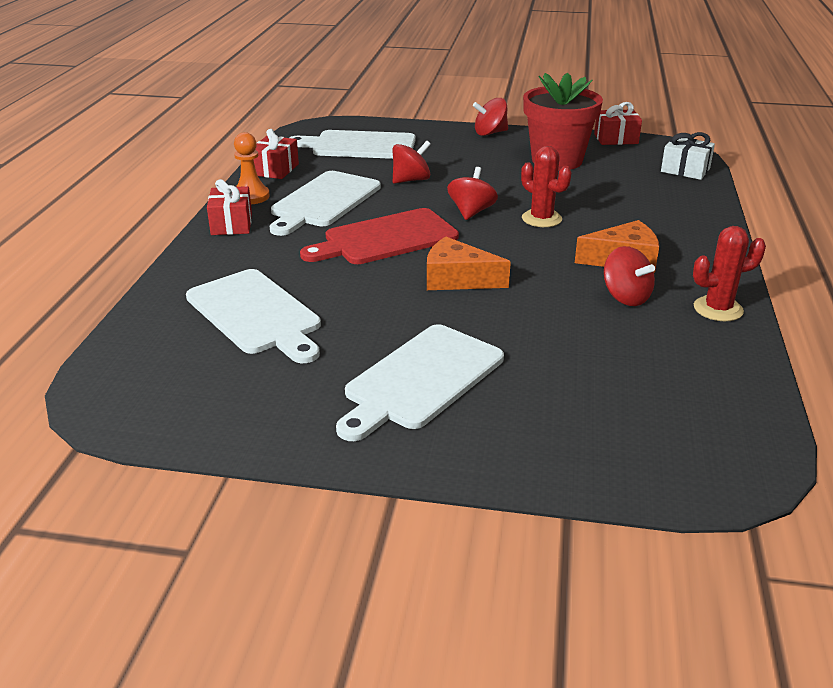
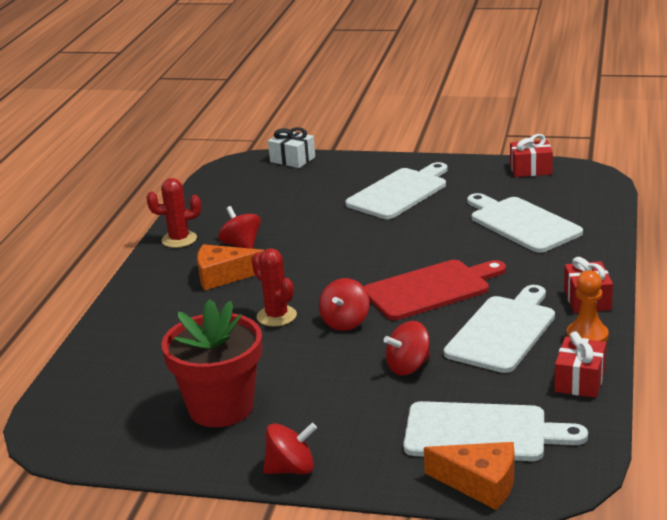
camera: 175 degrees left, 5 degrees down
(457, 279) = (369, 254): orange cheese -> orange cheese (480, 483)
(616, 139) = (116, 458): red gift -> red gift (530, 169)
(685, 170) = (74, 393): white gift -> white gift (292, 159)

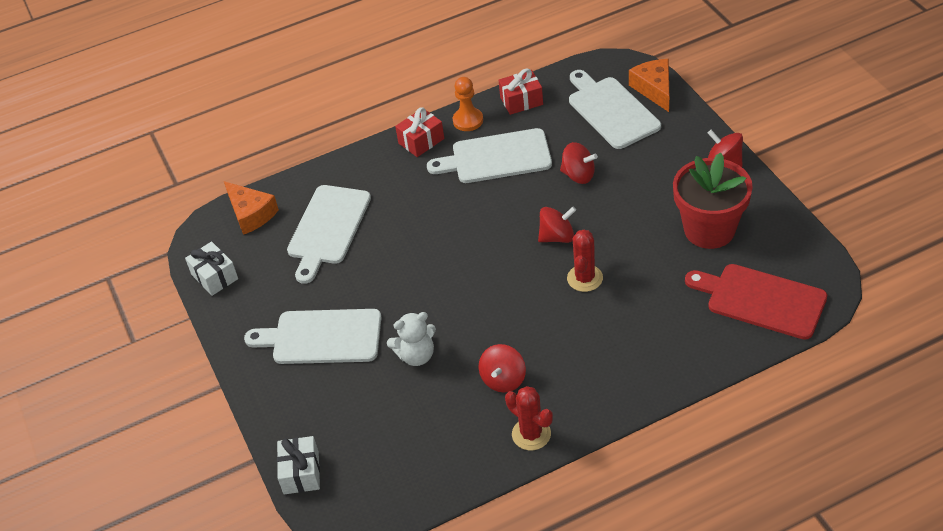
camera: 125 degrees left, 20 degrees up
(223, 276) = (560, 353): orange cheese -> orange cheese (251, 214)
(322, 221) = (416, 355): none -> white teddy bear
(431, 289) = (473, 220): red cutting board -> red cutting board (761, 300)
(530, 169) = (214, 277): red gift -> white gift

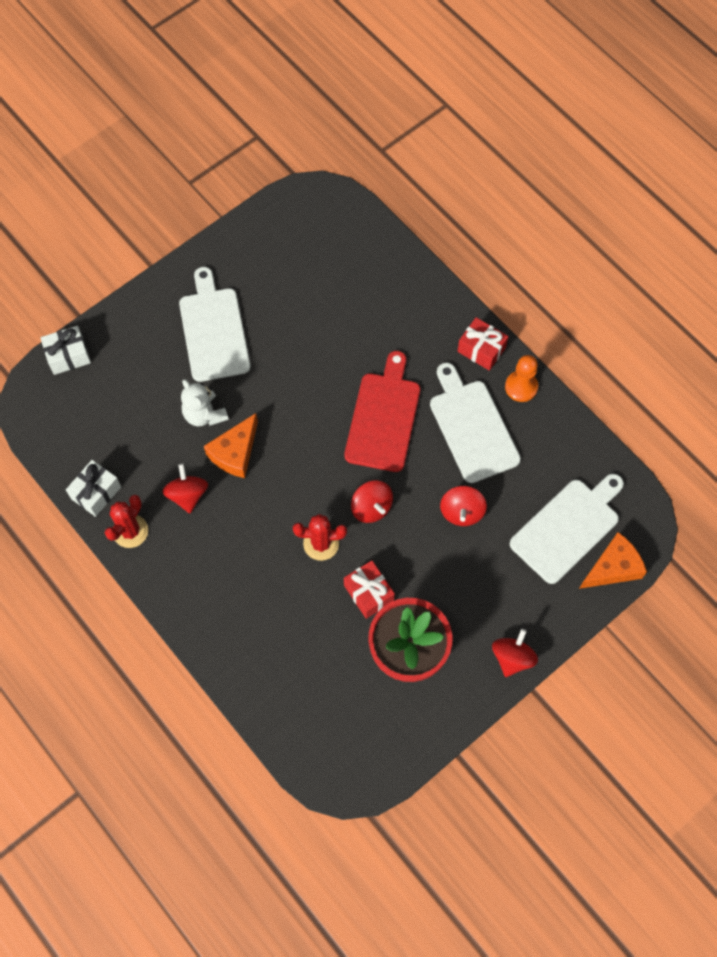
camera: 70 degrees right, 20 degrees up
(214, 277) = (270, 221): white gift -> white gift (96, 493)
(251, 214) = (352, 226): orange cheese -> orange cheese (235, 453)
(328, 228) = (345, 297): white cutting board -> none
(503, 379) = (187, 495): red spinning top -> red spinning top turned 75 degrees clockwise
(521, 101) = (563, 433): red gift -> red gift (368, 593)
(761, 300) = (320, 717): red cutting board -> red cutting board (383, 417)

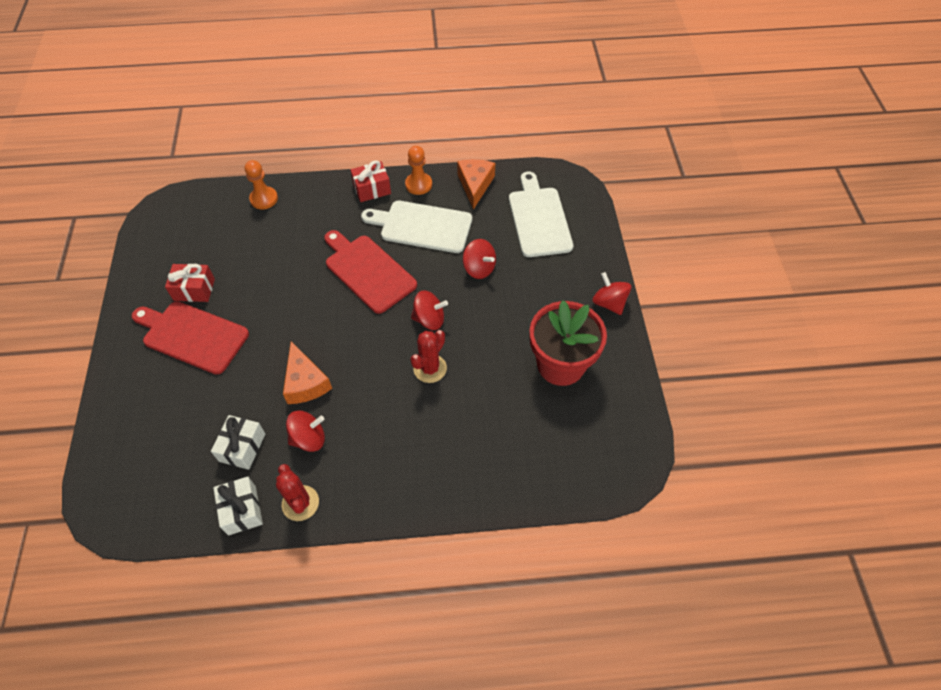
camera: 55 degrees left, 10 degrees down
(68, 356) = (100, 456): white gift -> white gift (242, 447)
(187, 495) = (309, 438): red spinning top -> red spinning top turned 135 degrees clockwise
(204, 414) = (254, 384): white teddy bear -> none
(214, 330) = (192, 336): white cutting board -> red cutting board
(368, 593) = (494, 361): red gift -> red gift (194, 289)
(394, 267) = (264, 199): none -> orange pawn
(613, 567) = (585, 212): orange cheese -> orange cheese (475, 185)

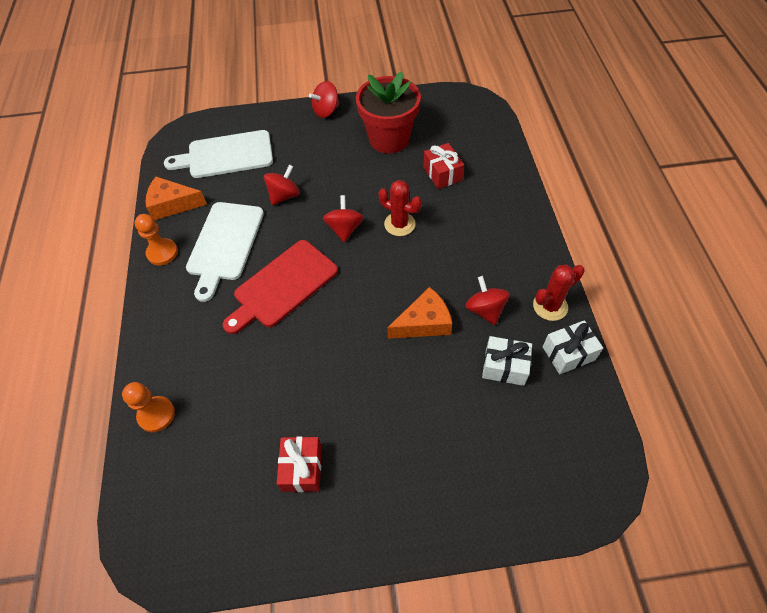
camera: 90 degrees left, 0 degrees up
(192, 336) = (372, 452): red cutting board -> none
(372, 189) = (161, 296): red gift -> red gift (442, 174)

